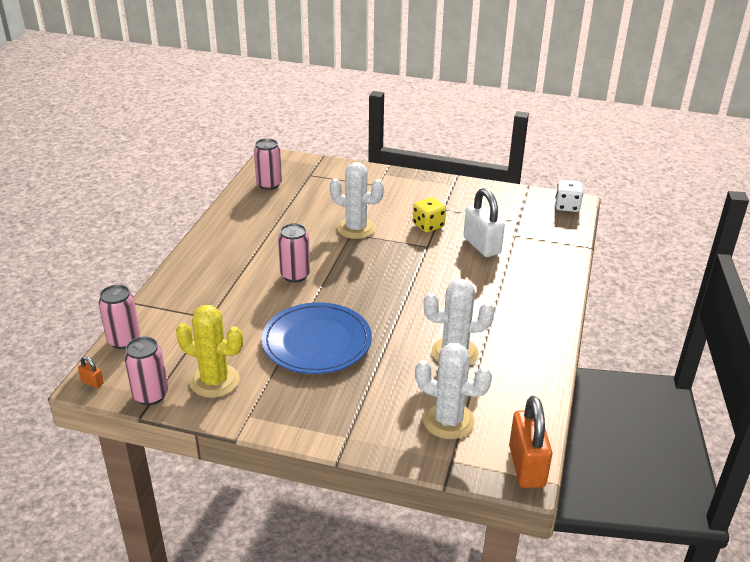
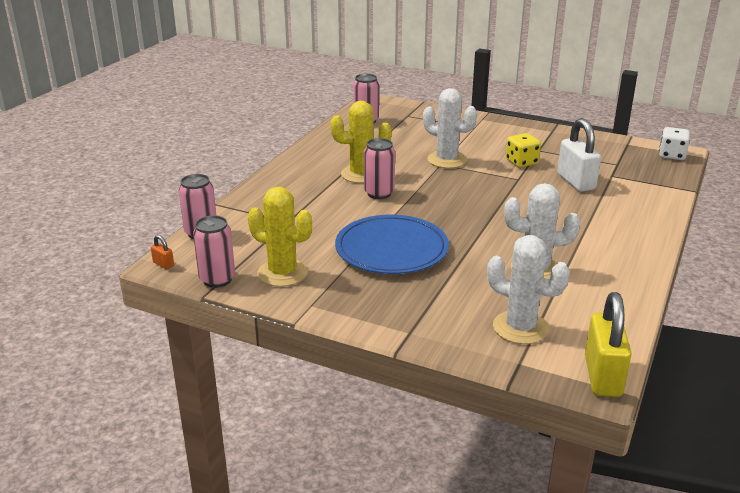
camera: 10 degrees right, 5 degrees down
(274, 253) = (361, 174): none -> yellow cactus
(526, 466) = (602, 376): orange padlock -> yellow padlock

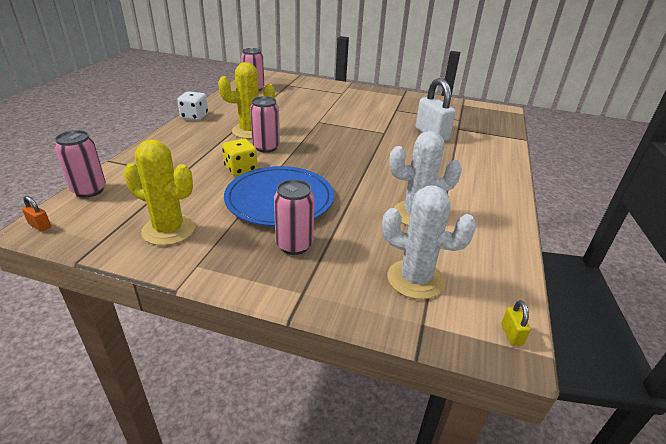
camera: 10 degrees left, 5 degrees up
(217, 279) = (96, 240): pink can -> pink can (294, 245)
(447, 160) = (323, 118): white cactus -> none
(521, 162) = (384, 119): yellow dice -> yellow dice (241, 169)
(602, 376) = (511, 334): yellow padlock -> yellow padlock, size x0.42
(672, 155) = (498, 112): white dice -> white dice (194, 116)

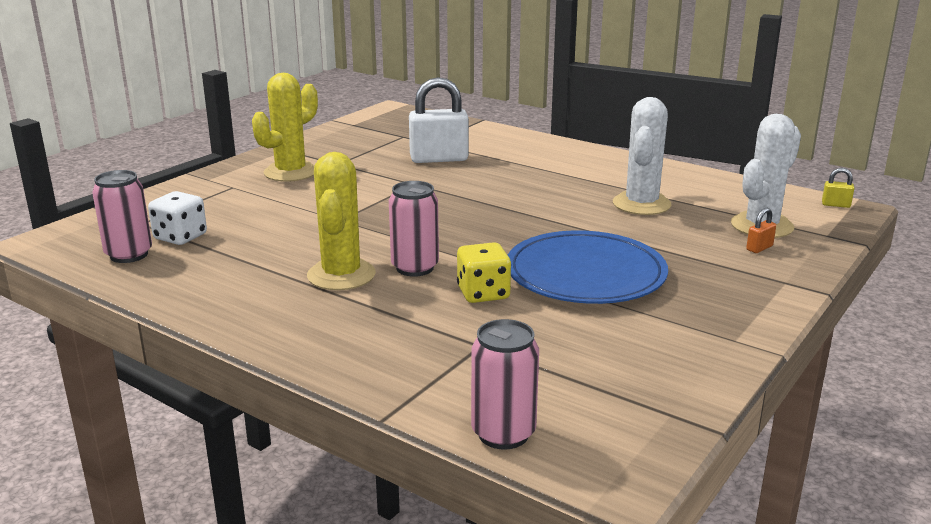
camera: 70 degrees left, 10 degrees down
(40, 226) = (616, 478): orange padlock -> orange padlock (759, 248)
(169, 230) = (649, 357): yellow cactus -> yellow cactus (290, 172)
(194, 116) = (227, 323): white dice -> white dice (180, 237)
(294, 245) = (696, 276): pink can -> none

